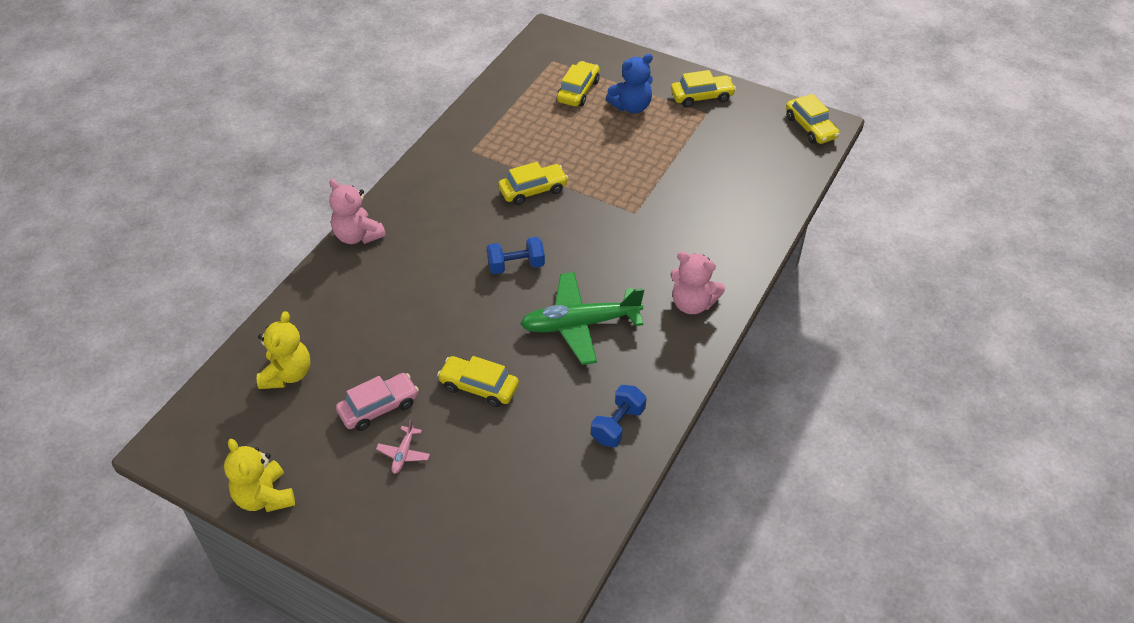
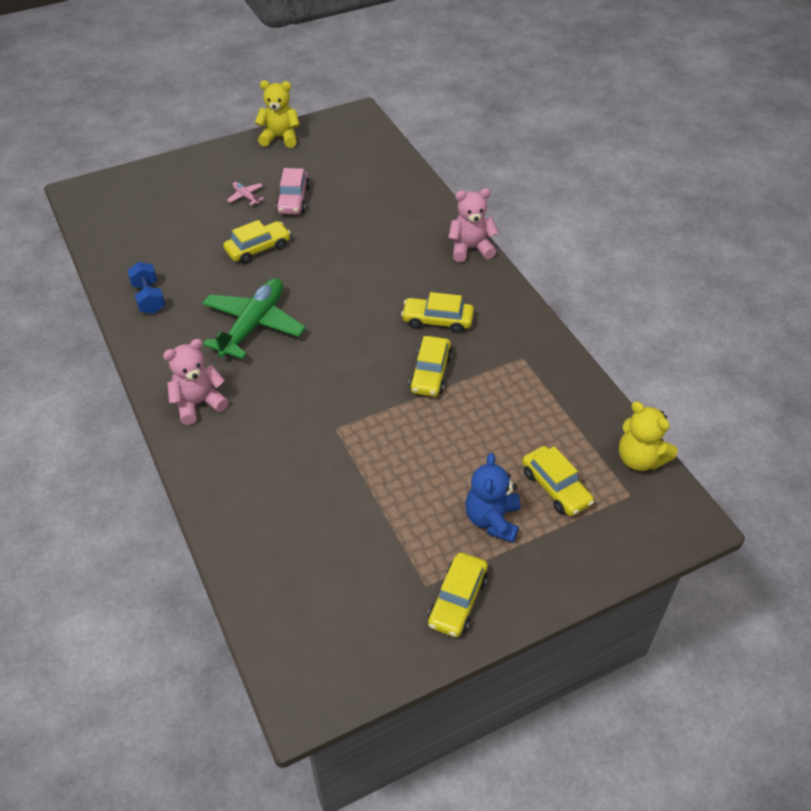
camera: 125 degrees right, 0 degrees up
(287, 374) = (364, 173): yellow teddy bear -> yellow teddy bear (640, 459)
(516, 265) = (351, 319): blue dumbbell -> none
(810, 127) = (314, 678): yellow car -> yellow car (437, 321)

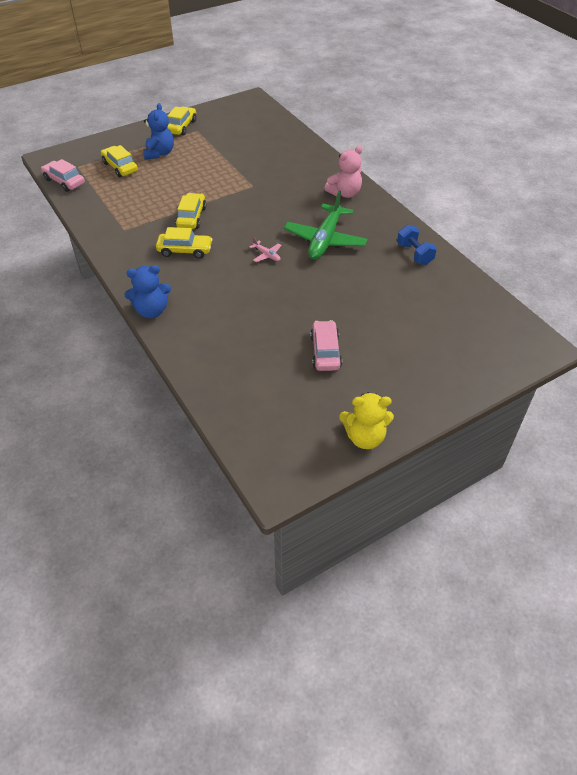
camera: 175 degrees right, 0 degrees up
(246, 196) = (374, 352): pink plane -> pink plane (267, 255)
(258, 248) = (343, 299): yellow car -> none
(470, 248) = (151, 311): pink teddy bear -> blue teddy bear
(640, 459) = (64, 181): yellow teddy bear -> pink car

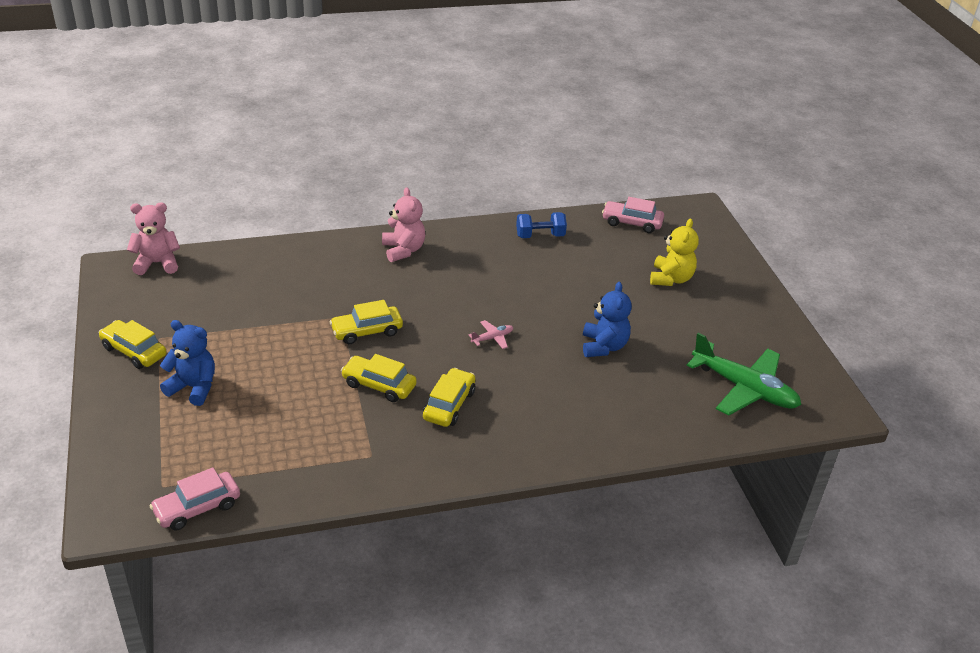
camera: 75 degrees left, 10 degrees down
(120, 167) = (201, 436): yellow car -> yellow car (367, 331)
(151, 311) = (558, 456): blue teddy bear -> blue teddy bear (603, 346)
(265, 110) = (157, 263): none -> pink teddy bear
(325, 240) = (486, 288): green plane -> green plane (744, 389)
(325, 352) = (671, 335): pink car -> pink car (632, 223)
(365, 437) = (790, 341): yellow teddy bear -> yellow teddy bear (671, 279)

